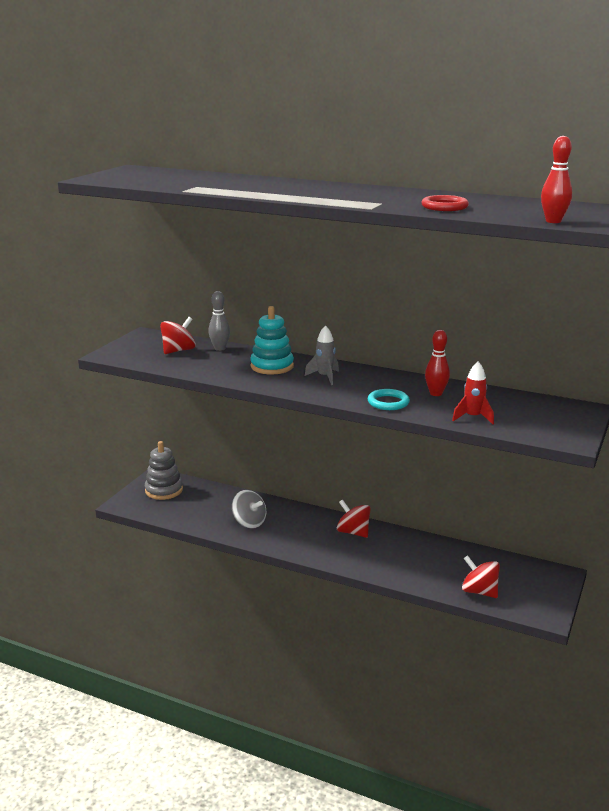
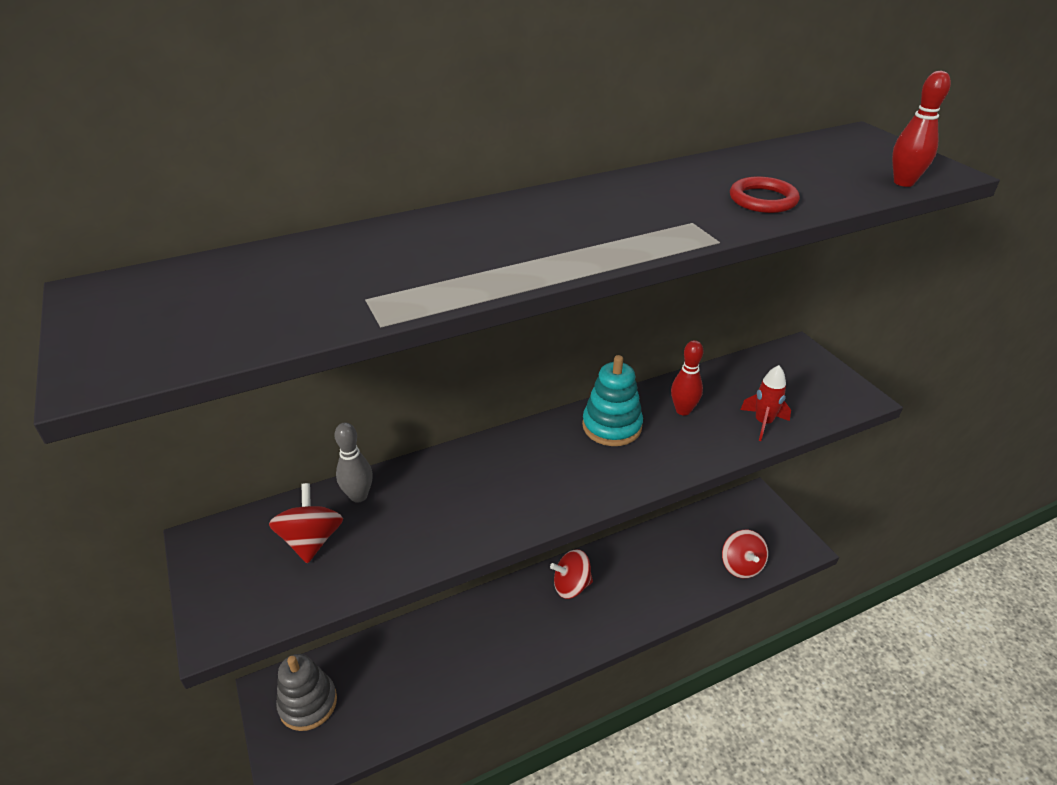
camera: 50 degrees left, 15 degrees up
(249, 522) = (467, 662): grey spinning top -> none
(272, 366) = (474, 484): turquoise stacking toy -> turquoise stacking toy (612, 426)
(325, 377) = (555, 460): grey rocket -> none
(388, 402) = (674, 456): turquoise ring -> none
(479, 591) = (741, 565): red spinning top -> red spinning top turned 90 degrees counterclockwise

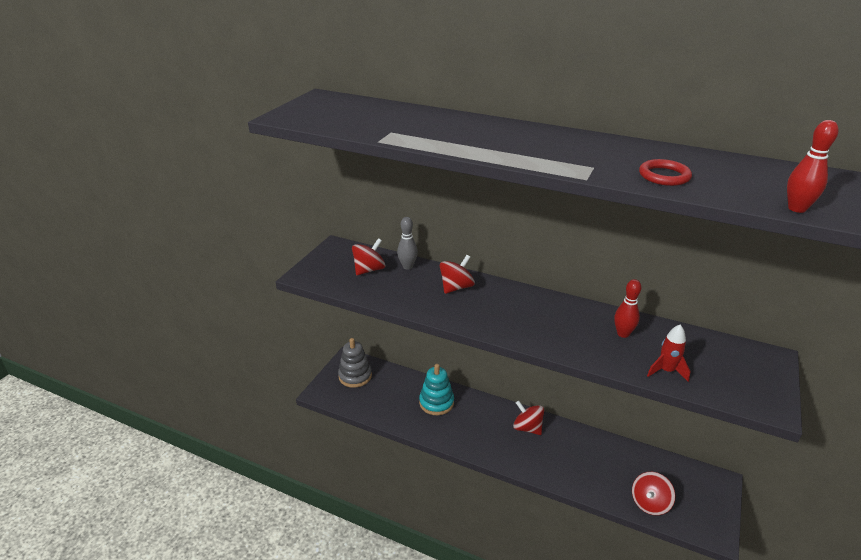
camera: 50 degrees right, 5 degrees down
(460, 479) = (456, 287): none -> red spinning top
(612, 426) = (566, 314): turquoise stacking toy -> turquoise stacking toy (436, 402)

